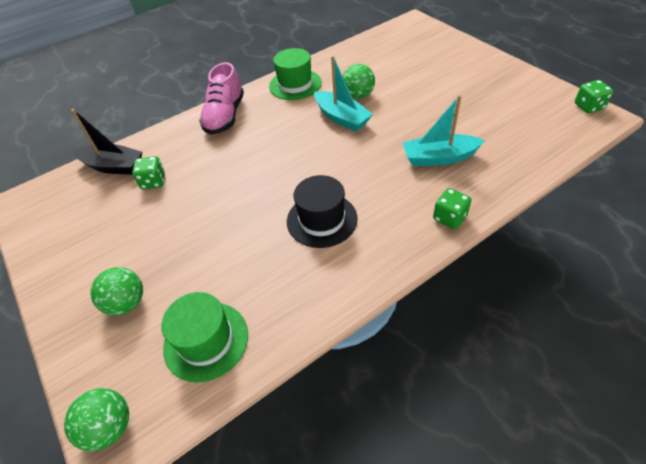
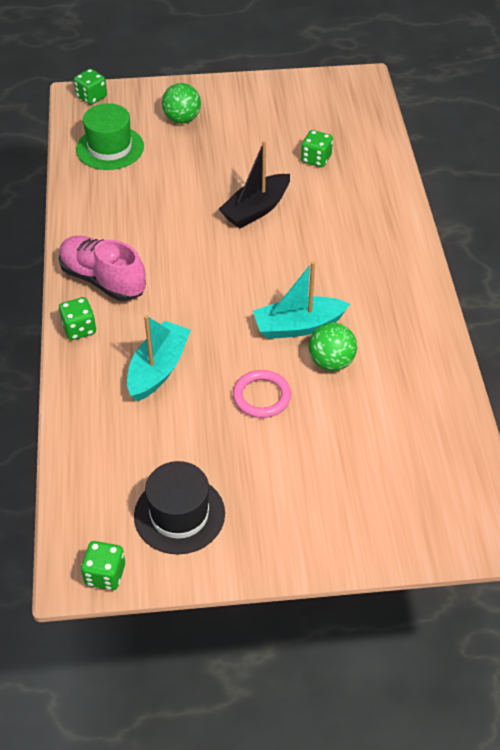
camera: 115 degrees right, 0 degrees up
(110, 427) = (91, 97): green ball -> green dice
(113, 166) = (365, 139): black boat -> black boat (256, 209)
(225, 116) = (387, 234): pink shoe -> pink shoe (103, 280)
(295, 84) = (407, 316): green hat -> none
(322, 220) = (161, 246): black hat -> black hat (179, 514)
(411, 108) = (261, 396): none -> pink ring

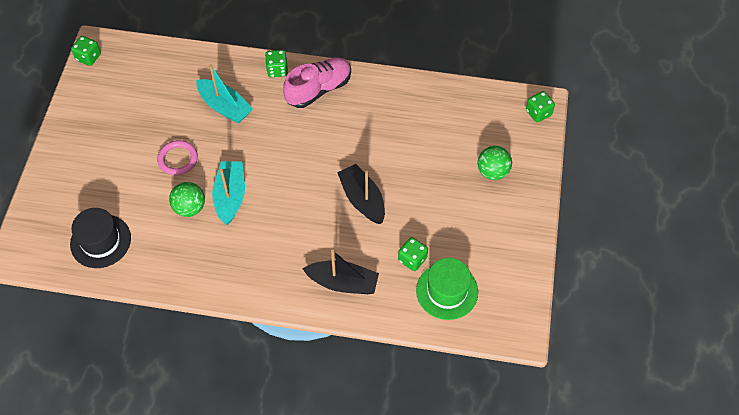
camera: 105 degrees right, 10 degrees up
(110, 148) = (466, 115): green hat -> green hat (447, 291)
(179, 514) = (110, 97): black hat -> black hat (100, 241)
(369, 204) = (343, 283): none -> black boat

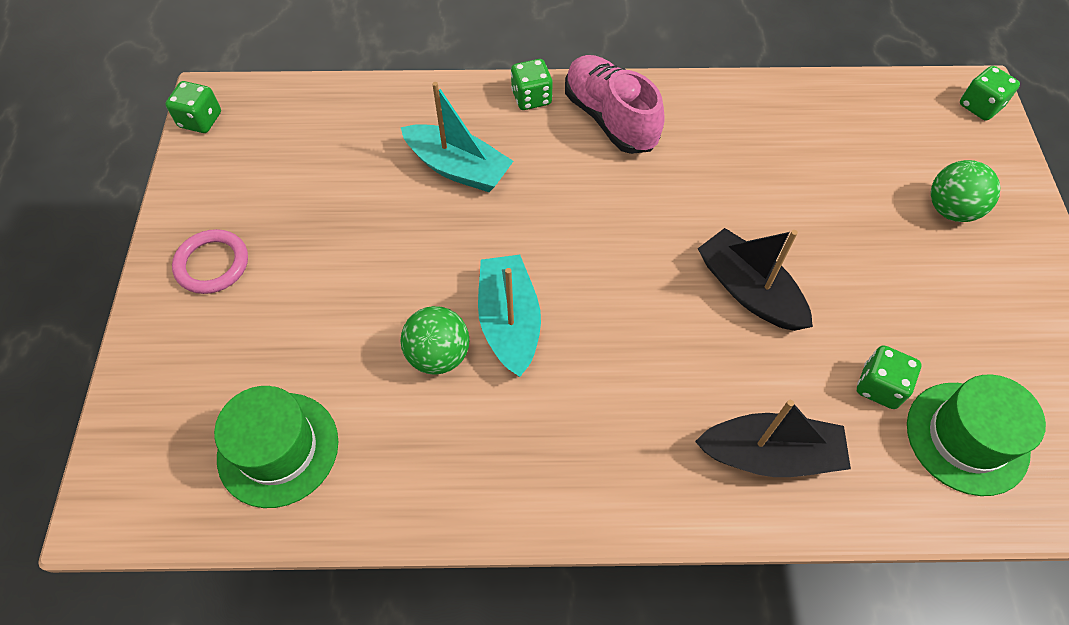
camera: 10 degrees left, 0 degrees up
(100, 241) = (278, 449): black hat -> green hat
(178, 159) = (396, 269): pink ring -> pink ring (212, 264)
(318, 89) = (610, 119): pink shoe -> pink shoe turned 75 degrees counterclockwise

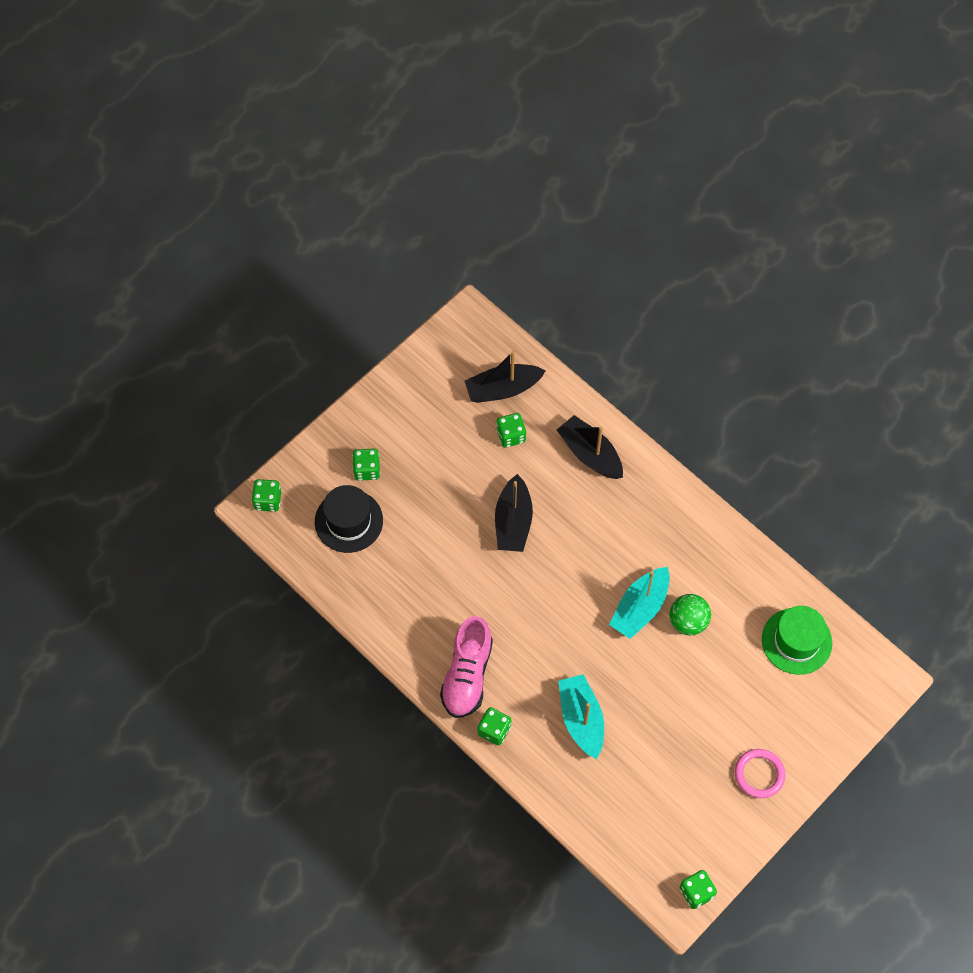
camera: 135 degrees left, 5 degrees up
(892, 150) = (348, 521): none -> black hat
(950, 209) = (367, 470): green ball -> green dice
(967, 438) = (503, 389): green hat -> black boat

